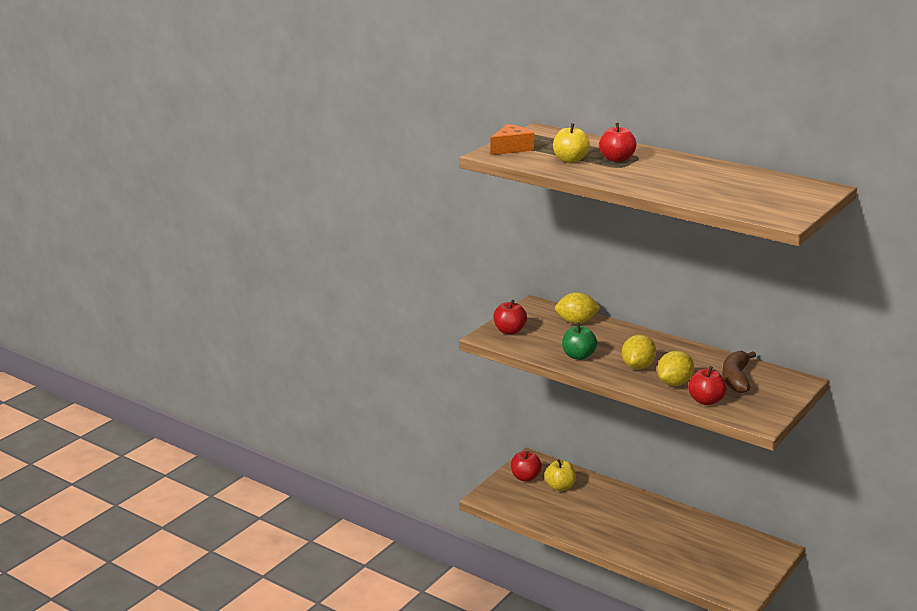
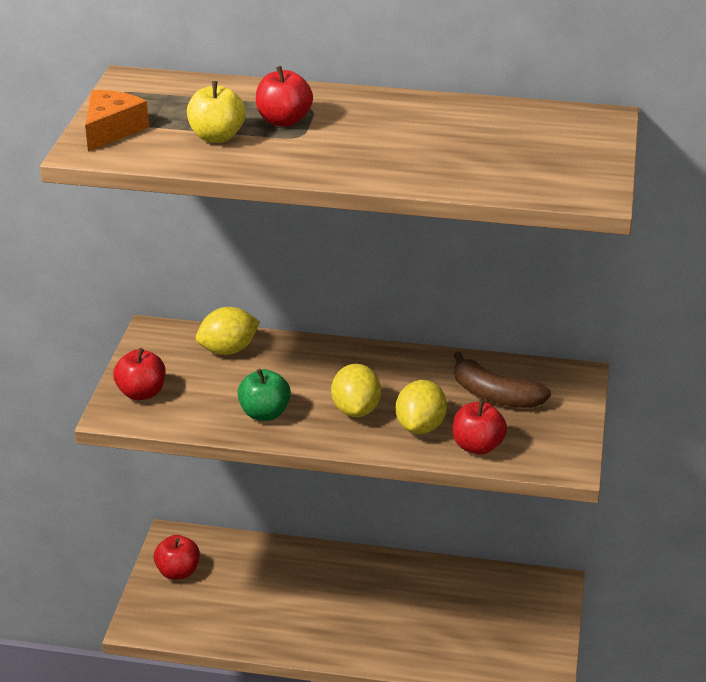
camera: 25 degrees left, 10 degrees up
(560, 487) = (232, 573): yellow apple -> none
(736, 379) = (495, 395): brown banana -> brown banana turned 45 degrees counterclockwise

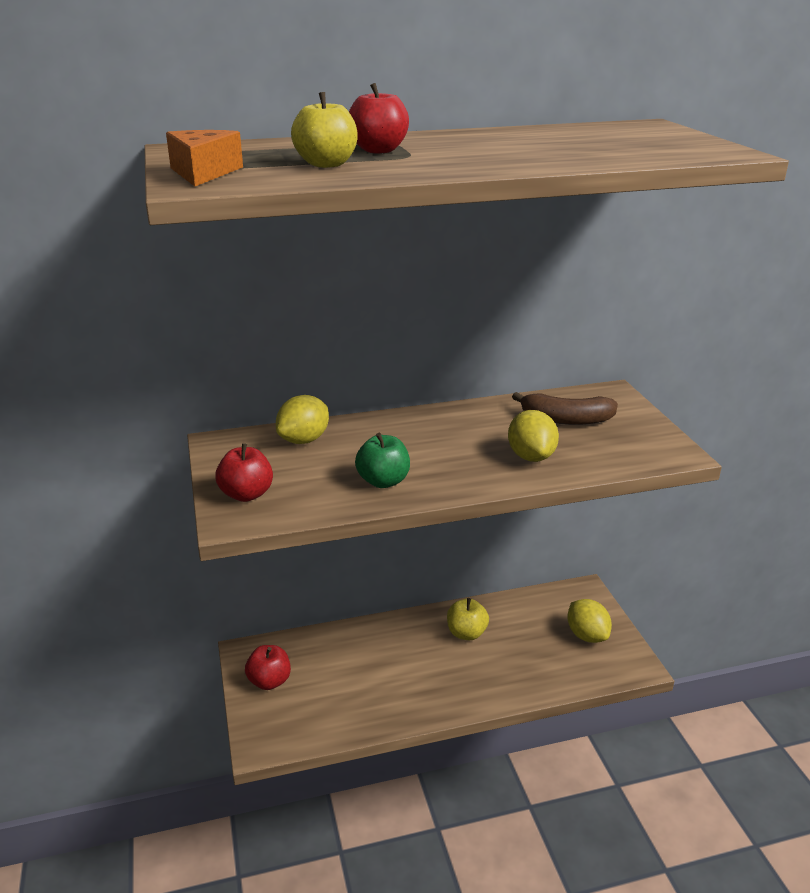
camera: 25 degrees left, 5 degrees down
(356, 410) = (463, 458): yellow lemon -> yellow lemon (587, 635)
(394, 588) = (466, 633): none -> yellow apple
(477, 446) = (593, 459): red apple -> none

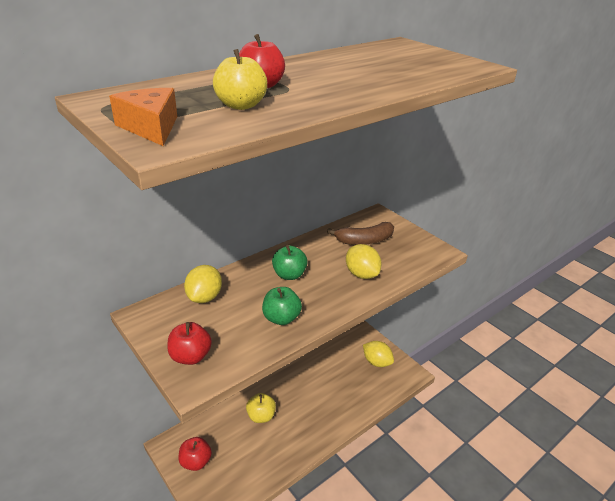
camera: 25 degrees left, 5 degrees up
(428, 438) = (289, 275): none -> green apple
(466, 633) = (307, 383): yellow apple -> yellow apple (261, 416)

